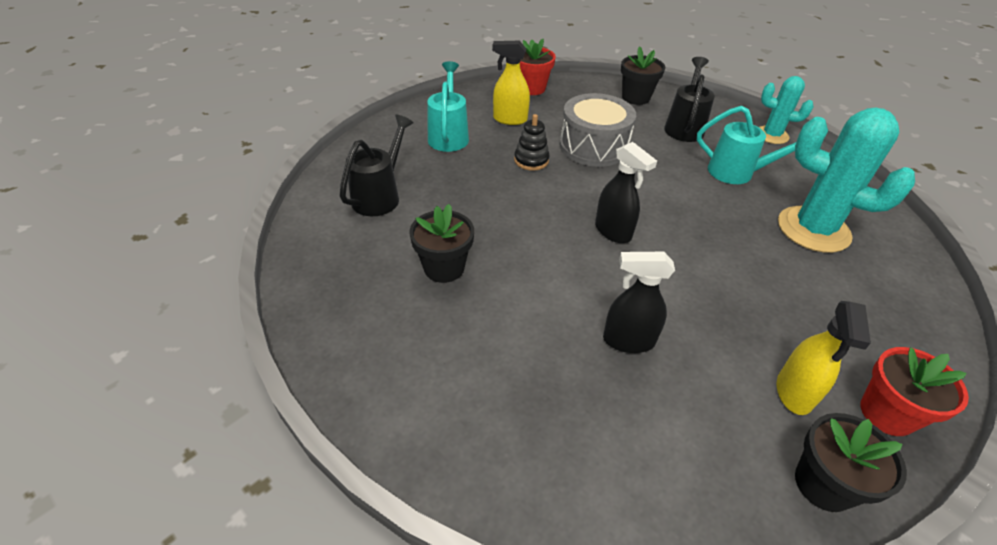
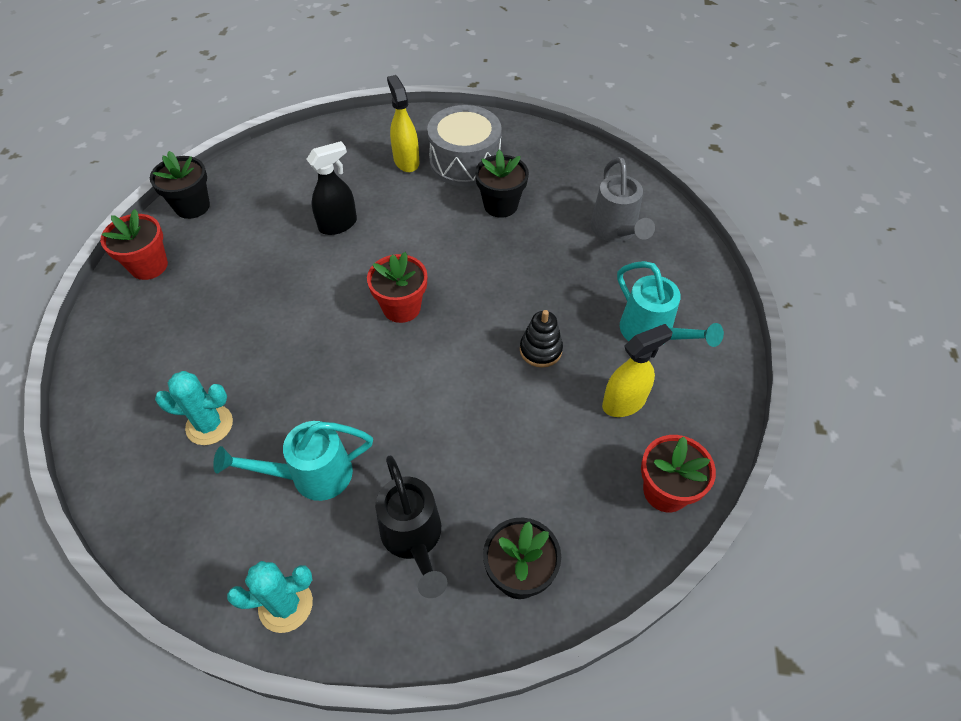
camera: 145 degrees right, 10 degrees up
(380, 196) = (616, 231): black watering can -> grey watering can
(593, 146) = (497, 416): grey drum -> grey drum (465, 162)
(613, 232) = (401, 307): black spray bottle -> red flower pot
(794, 393) = (214, 248): yellow spray bottle -> yellow spray bottle (406, 161)
(813, 229) = (209, 425): turquoise cactus -> turquoise cactus, size x0.57

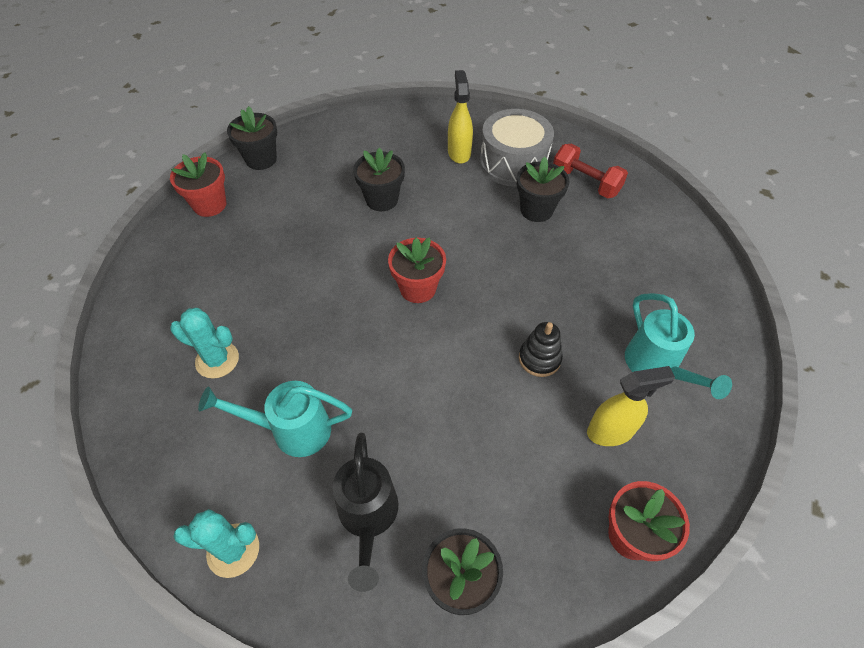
camera: 15 degrees right, 0 degrees up
(338, 224) = (382, 199): black spray bottle -> black flower pot
(542, 169) = (585, 183): none -> red dumbbell
(616, 231) = (644, 257): grey watering can -> none

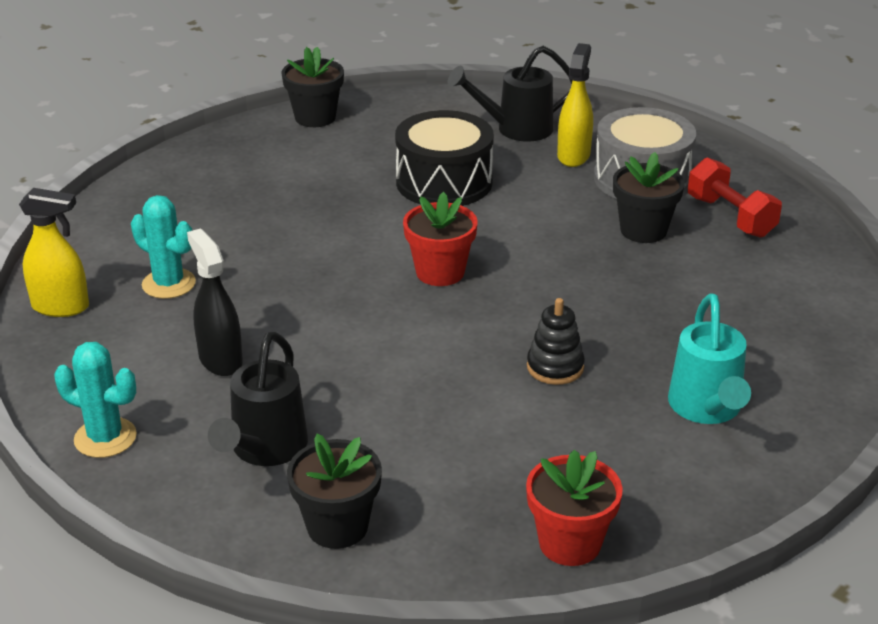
camera: 20 degrees right, 20 degrees down
(209, 205) = (231, 148): red flower pot -> none
(292, 430) = (220, 360): turquoise watering can -> black spray bottle
(382, 199) = (444, 182): black flower pot -> black drum
(409, 137) = (516, 129): none -> black watering can
(610, 431) = (604, 451): yellow spray bottle -> yellow spray bottle (61, 307)

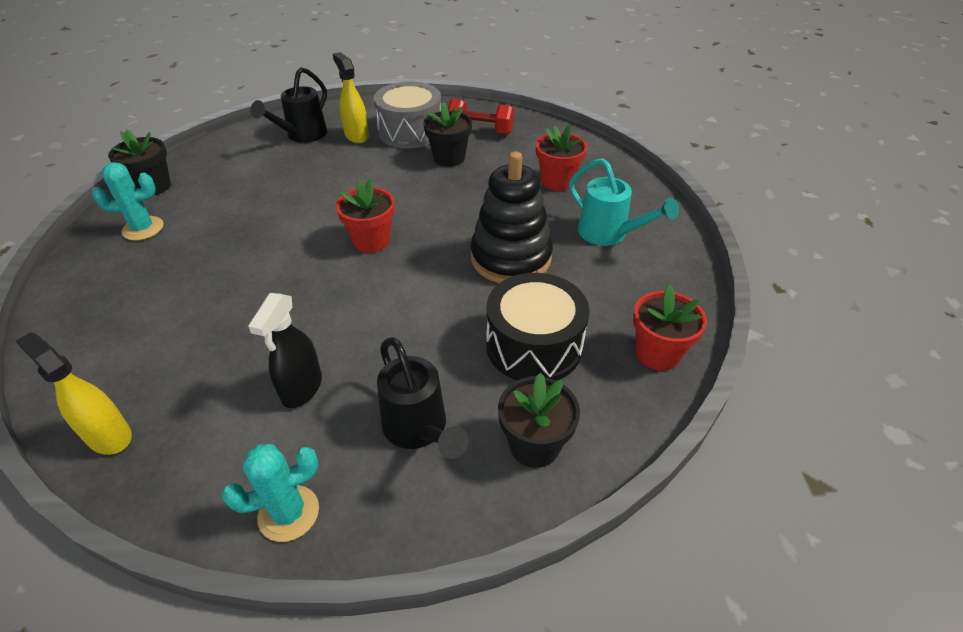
camera: 45 degrees left, 10 degrees up
(61, 307) = (109, 436): yellow spray bottle -> yellow spray bottle turned 105 degrees counterclockwise
(169, 284) = (186, 359): turquoise cactus -> turquoise cactus (143, 228)
(220, 360) = (301, 388): black spray bottle -> black spray bottle turned 90 degrees counterclockwise
(444, 182) = (299, 186): black drum -> black drum (534, 346)
(555, 367) = (510, 258): black stacking toy -> black stacking toy, size x1.98
(736, 321) = (557, 181): none -> red flower pot

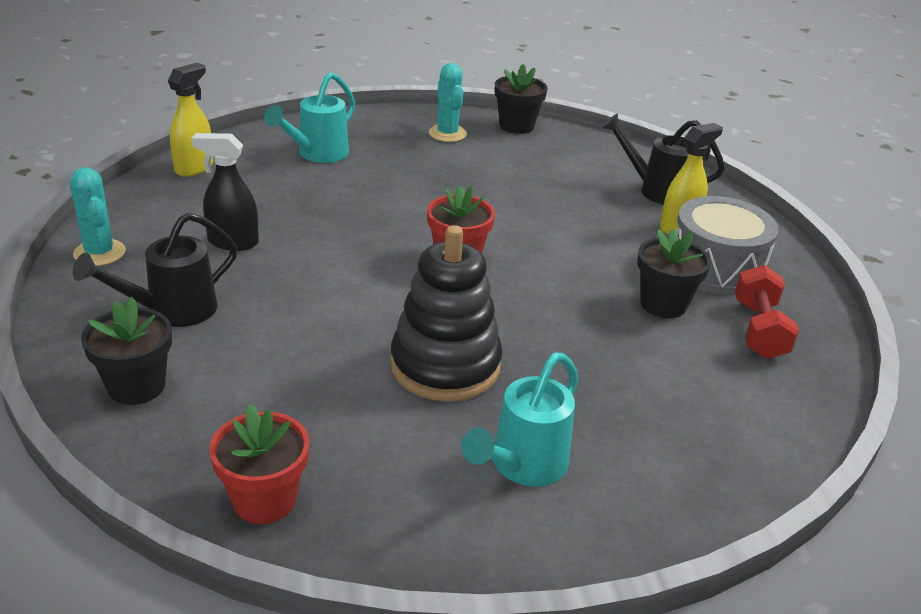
camera: 80 degrees right, 10 degrees down
(135, 323) = (317, 154): none -> turquoise watering can
(534, 346) = (282, 386): black drum -> none
(557, 181) = (648, 412): red flower pot -> none

